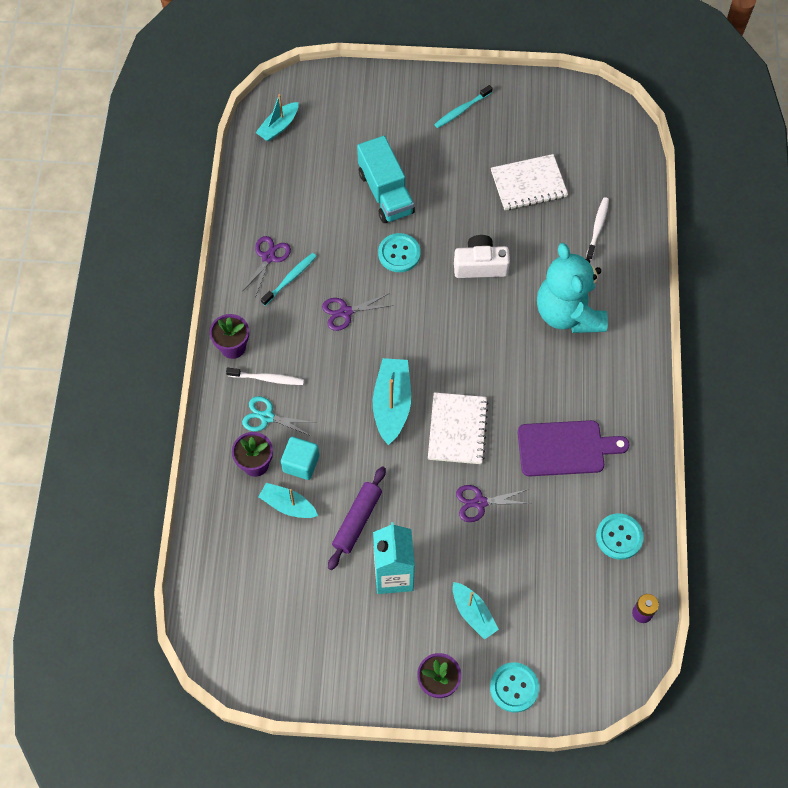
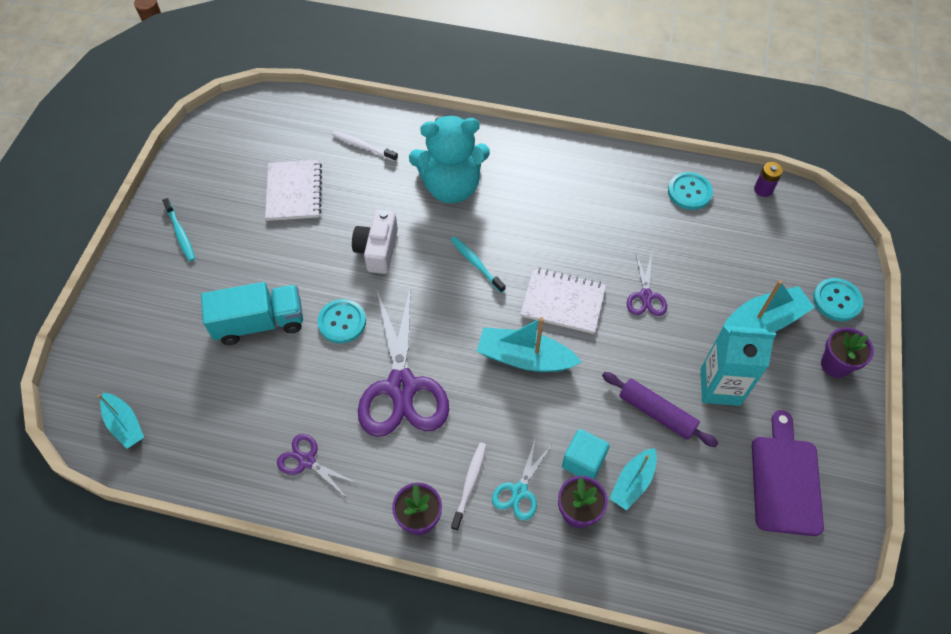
camera: 80 degrees left, 5 degrees down
(290, 279) = (343, 440): turquoise toothbrush -> turquoise toothbrush (476, 264)
(345, 312) = (402, 387): purple scissors -> purple scissors, size x2.10
(473, 613) = (762, 322): turquoise boat -> turquoise boat, size x1.54
(565, 448) = (595, 216): purple cutting board -> purple cutting board (785, 480)

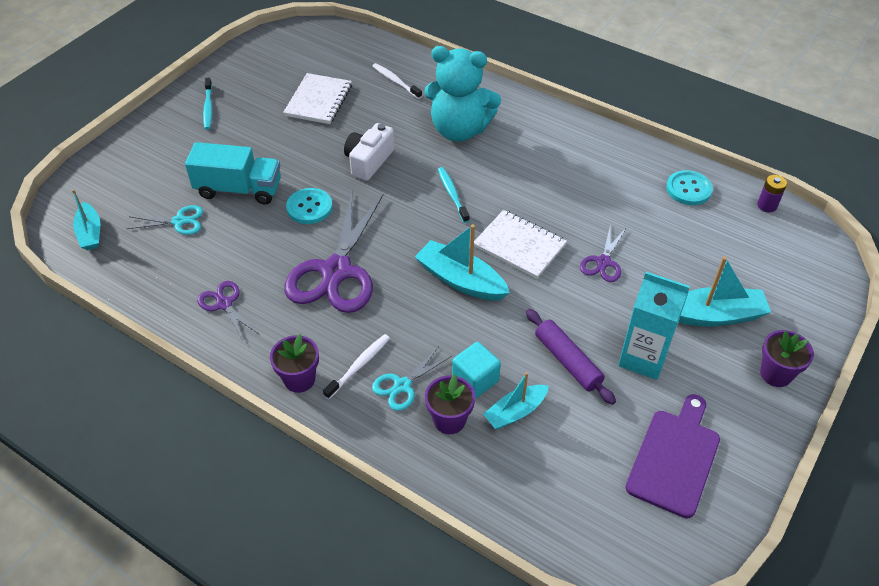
camera: 20 degrees right, 10 degrees down
(214, 380) = (179, 221): none -> turquoise scissors
(837, 300) = (803, 319): turquoise button -> none

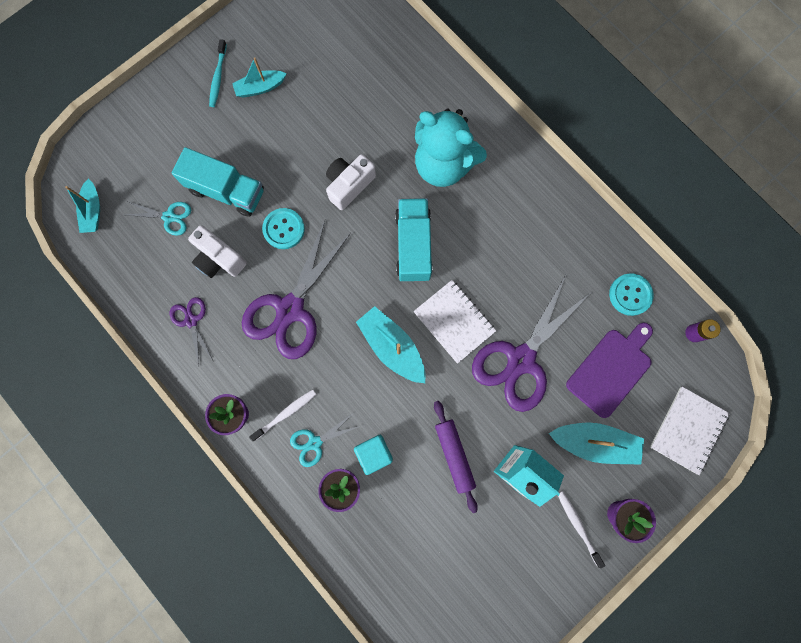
camera: 15 degrees right, 30 degrees up
(244, 245) = (219, 258): none -> white camera
(318, 100) = (322, 93): white notebook -> white notebook (688, 430)
(395, 81) = (401, 83): white toothbrush -> white toothbrush (578, 526)
(452, 194) = (413, 246): turquoise toothbrush -> turquoise truck
(515, 412) = (396, 492): turquoise boat -> turquoise boat (260, 88)
(603, 262) = (521, 360): purple scissors -> purple scissors, size x2.10
(674, 458) = (505, 568): purple cutting board -> purple cutting board (610, 369)

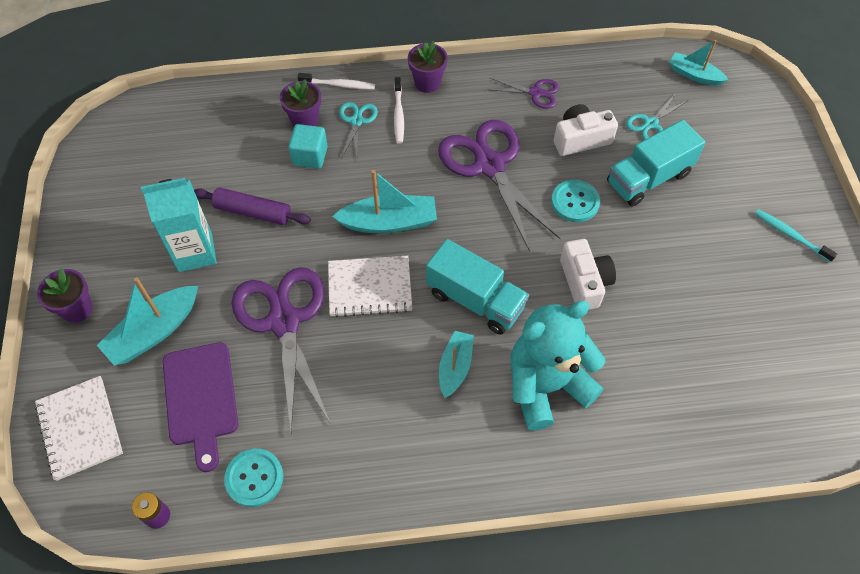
camera: 125 degrees right, 20 degrees down
(260, 88) = (755, 265): turquoise boat -> turquoise boat (455, 367)
(578, 526) = (104, 268): white toothbrush -> white toothbrush (339, 85)

